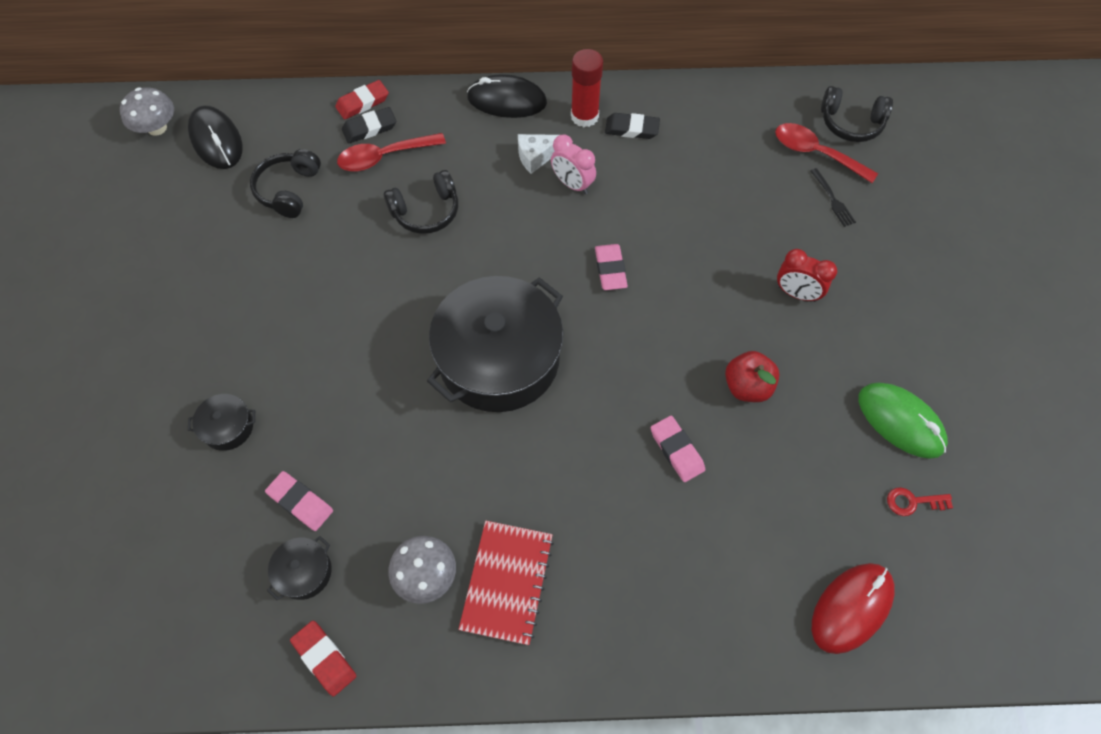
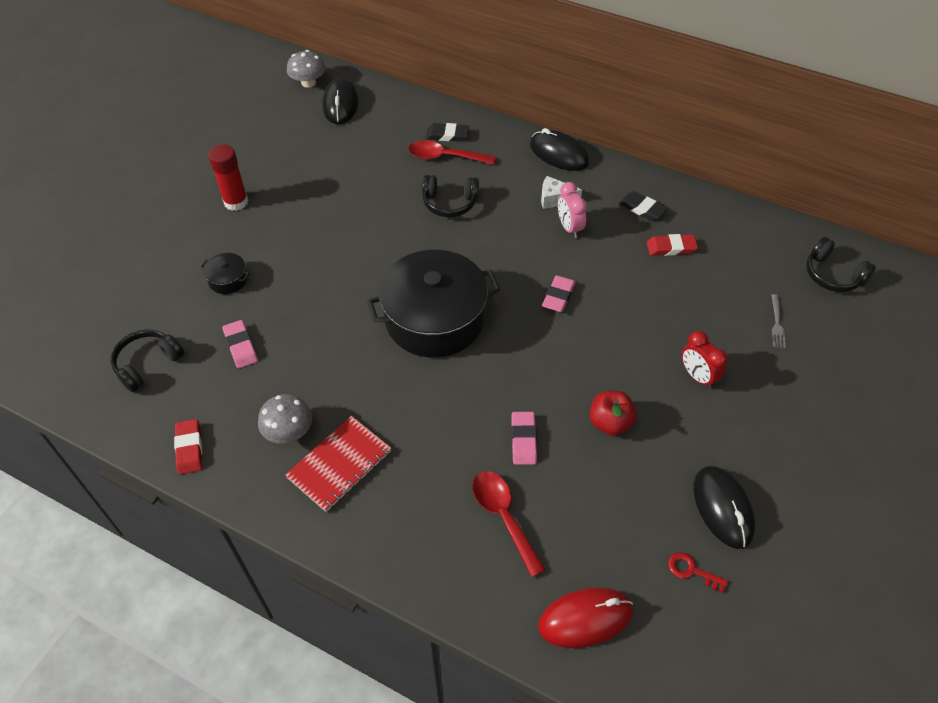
camera: 30 degrees right, 10 degrees down
(289, 190) = (366, 152): black headphones -> black headphones (147, 364)
(304, 572) = (213, 389): black pot -> none
(362, 103) = (454, 117): red eraser -> red eraser (671, 247)
(584, 116) = (611, 186): red glue stick -> red glue stick (236, 202)
(815, 153) = (785, 284): red spoon -> red spoon (503, 517)
(832, 199) = (777, 323): black fork -> grey fork
(900, 421) = (722, 508): green mouse -> black mouse

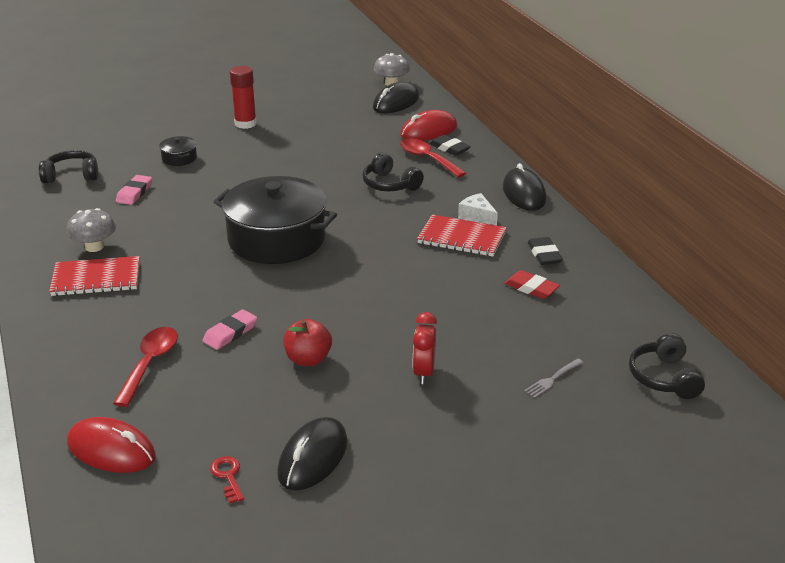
camera: 40 degrees right, 20 degrees down
(189, 448) = (30, 225): red eraser -> none
(408, 124) = (429, 131): none -> red mouse
(558, 296) = (388, 271): pink eraser -> none
(569, 228) = (461, 238): pink clock -> red notebook

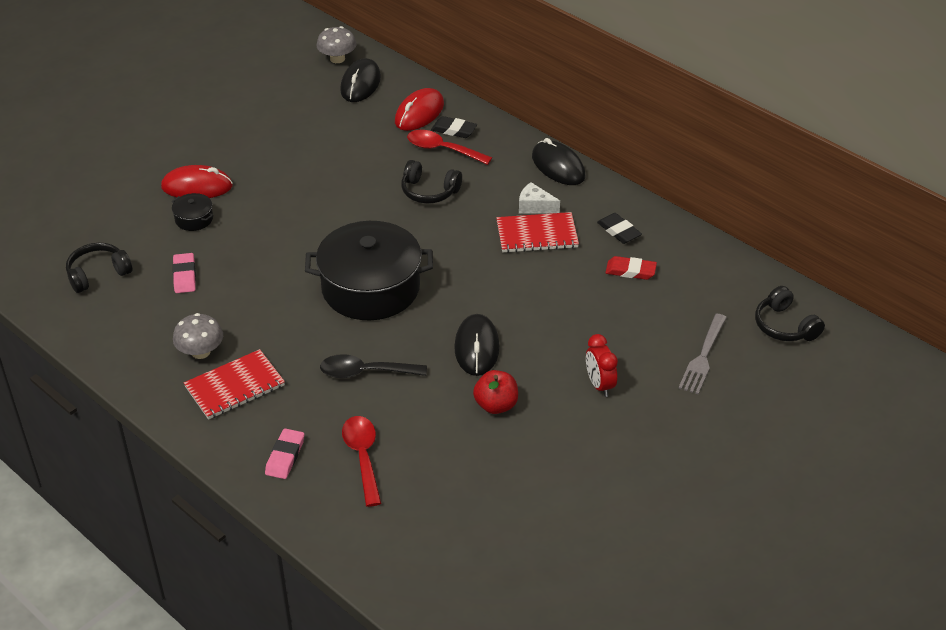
camera: 25 degrees left, 10 degrees up
(111, 450) = (400, 548): red mouse -> red mouse (197, 187)
(214, 299) = (365, 372): none -> black spoon
(228, 476) = (514, 535): red key -> none
(230, 333) = (408, 402): pink eraser -> pink eraser (285, 456)
(245, 124) = (226, 154): red glue stick -> none
(313, 458) = (568, 494): black mouse -> black mouse (477, 348)
(553, 379) = (703, 356): grey fork -> grey fork, size x1.66

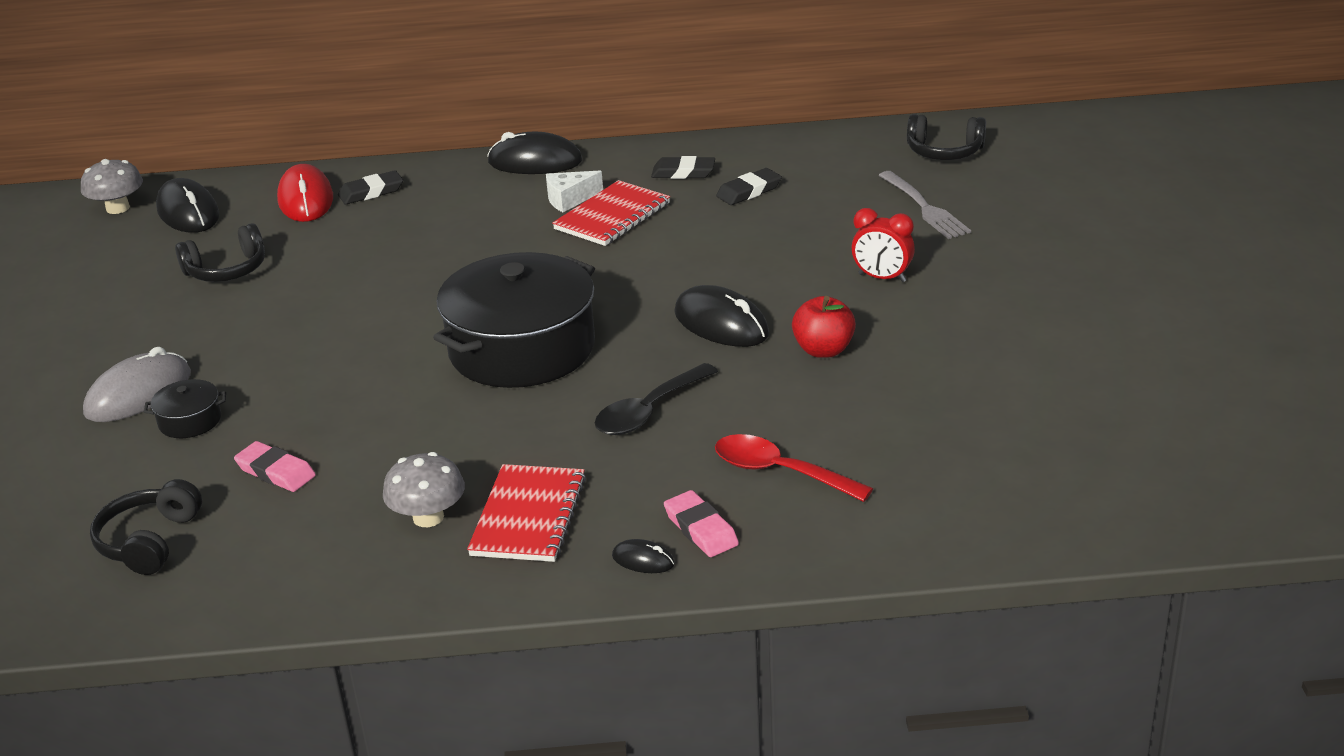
camera: 45 degrees left, 10 degrees down
(197, 187) = (138, 394): red mouse -> grey mouse
(240, 451) = (643, 560): none -> black mouse
(429, 191) = (437, 247): black headphones -> black headphones (227, 270)
(442, 149) = (387, 211): red spoon -> none
(630, 271) = (749, 191): red eraser -> black eraser

